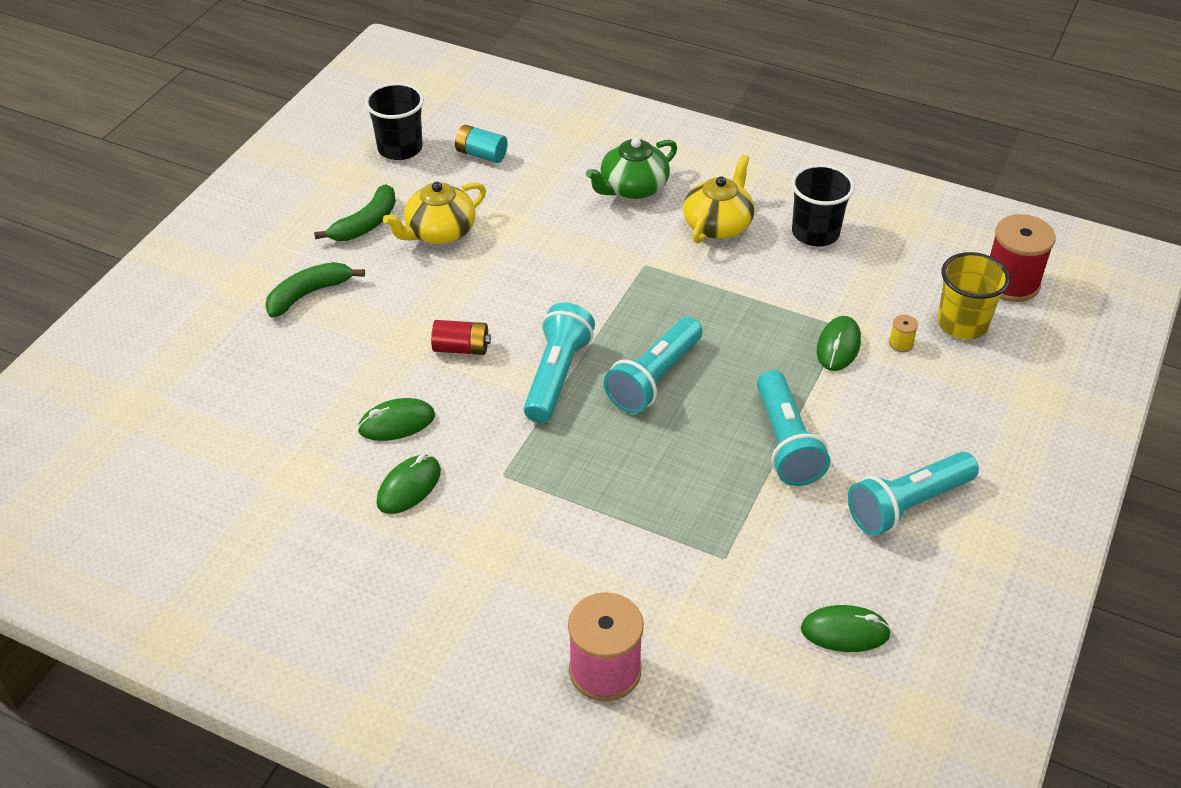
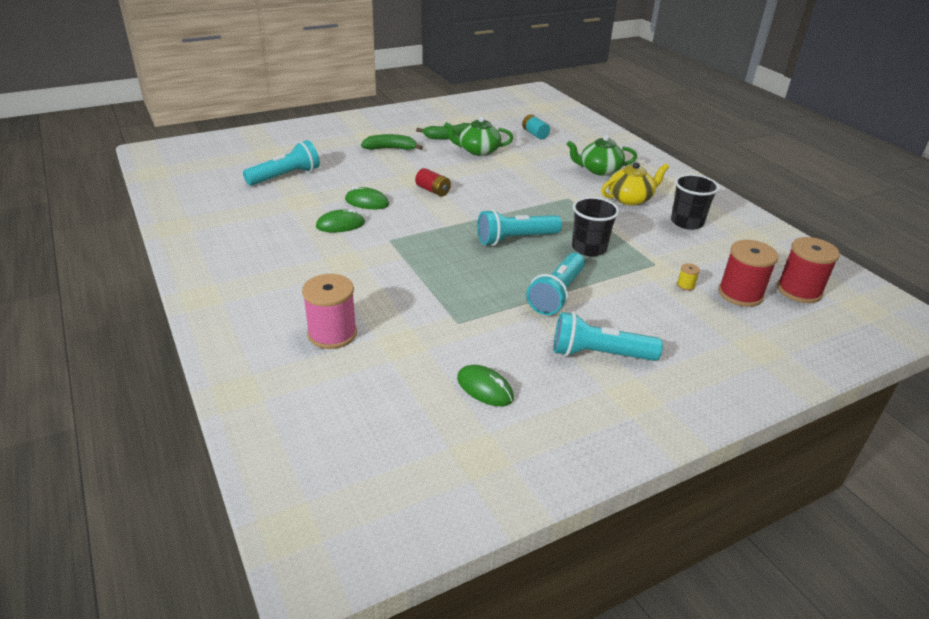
camera: 35 degrees right, 10 degrees down
(400, 148) = (498, 120): black cup -> black cup (589, 248)
(439, 232) = (478, 151): yellow teapot -> green teapot
(556, 375) = (466, 218): turquoise flashlight -> turquoise flashlight (285, 176)
(838, 346) = (642, 270): green mouse -> none
(962, 323) = (740, 294): yellow cup -> red spool

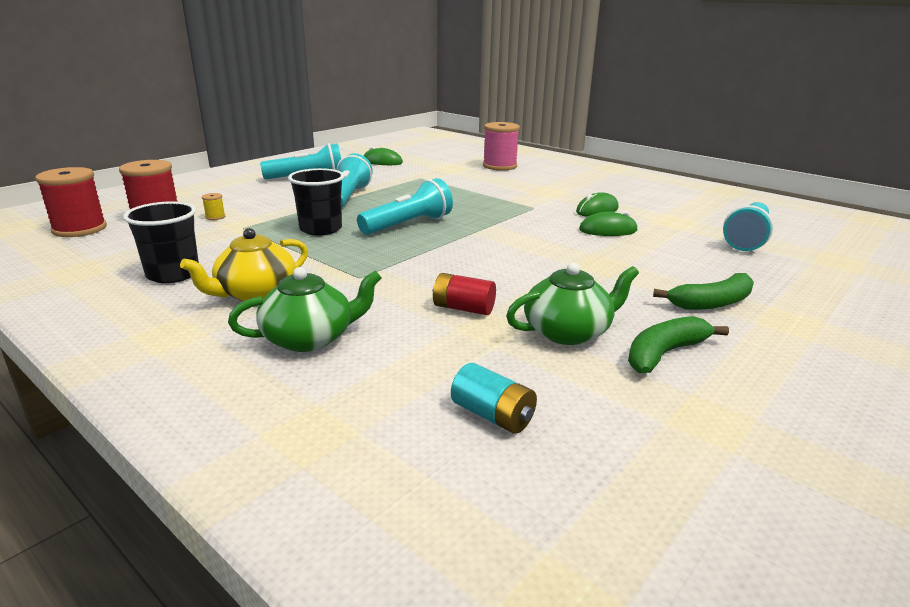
camera: 160 degrees right, 10 degrees down
(433, 190) = (554, 254): red battery -> red battery (463, 308)

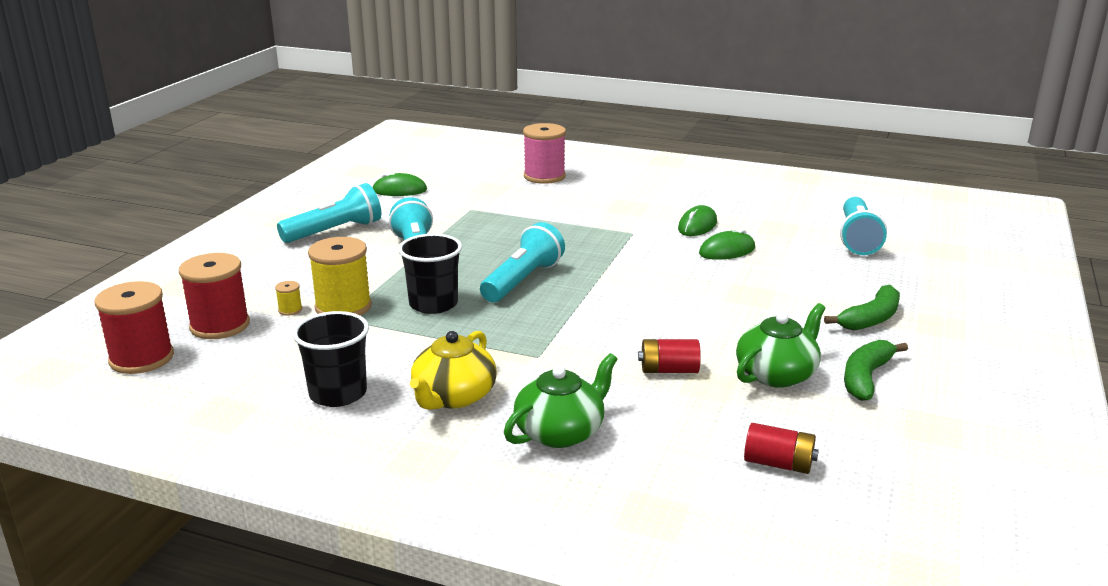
camera: 20 degrees left, 0 degrees up
(253, 221) = (343, 307): none -> yellow spool
(493, 415) = (778, 463): turquoise battery -> red battery

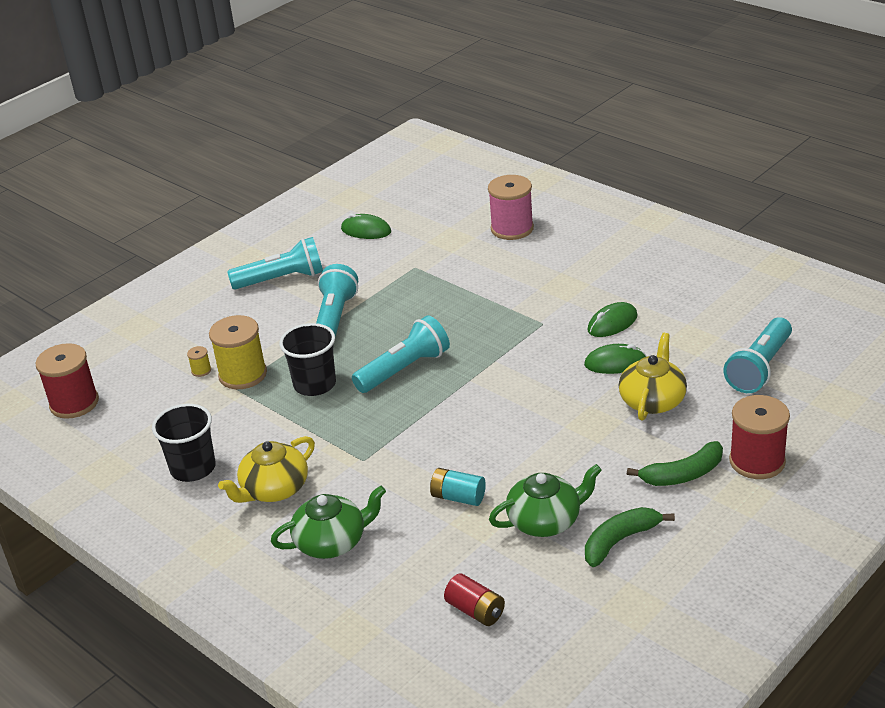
camera: 25 degrees right, 10 degrees up
(220, 325) = (142, 378): red spool -> red spool (757, 461)
(669, 370) = (458, 497): red battery -> turquoise battery
(787, 271) = (652, 400): none -> yellow teapot

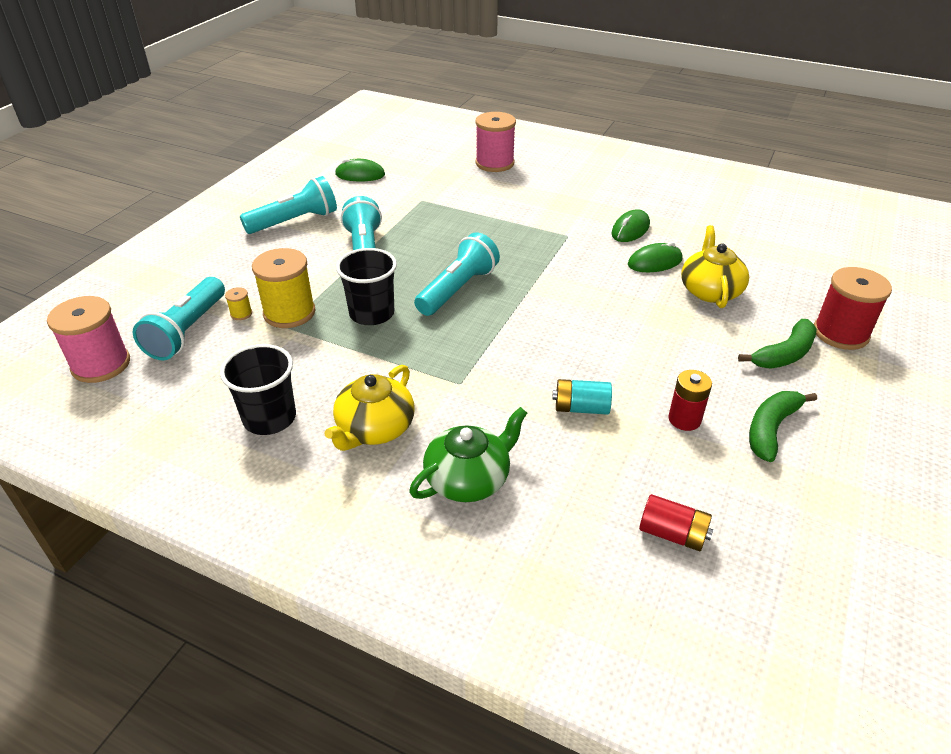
camera: 20 degrees left, 5 degrees up
(74, 403) = (101, 364): red spool -> pink spool
(545, 520) = (684, 419): green teapot -> red battery
(759, 368) = (782, 253): turquoise flashlight -> turquoise flashlight (187, 331)

